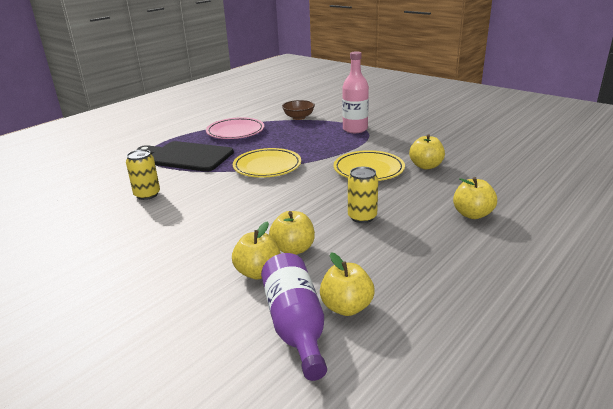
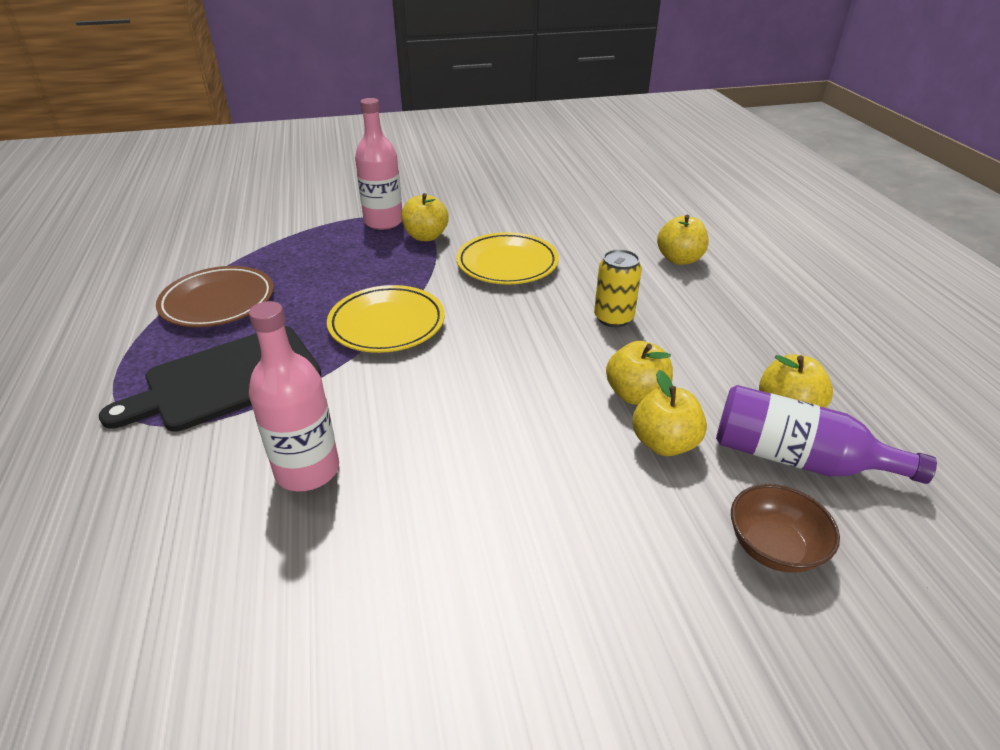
camera: 55 degrees left, 10 degrees up
(147, 195) = (307, 470): yellow can -> pink bottle
(235, 132) = (218, 302): pink plate -> brown plate
(298, 117) = (270, 237): brown bowl -> brown bowl (774, 547)
(426, 166) = (548, 231): yellow apple -> yellow apple (426, 236)

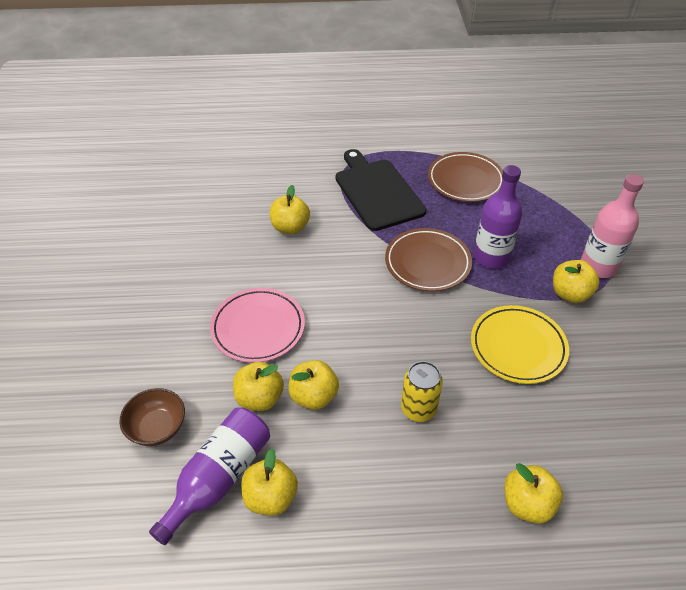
camera: 100 degrees right, 10 degrees up
(307, 470) = (290, 227): pink bottle -> yellow apple
(373, 280) = (491, 257): none -> purple bottle
(387, 324) = (427, 263): yellow plate -> brown plate
(544, 469) = (258, 328): none -> pink plate

